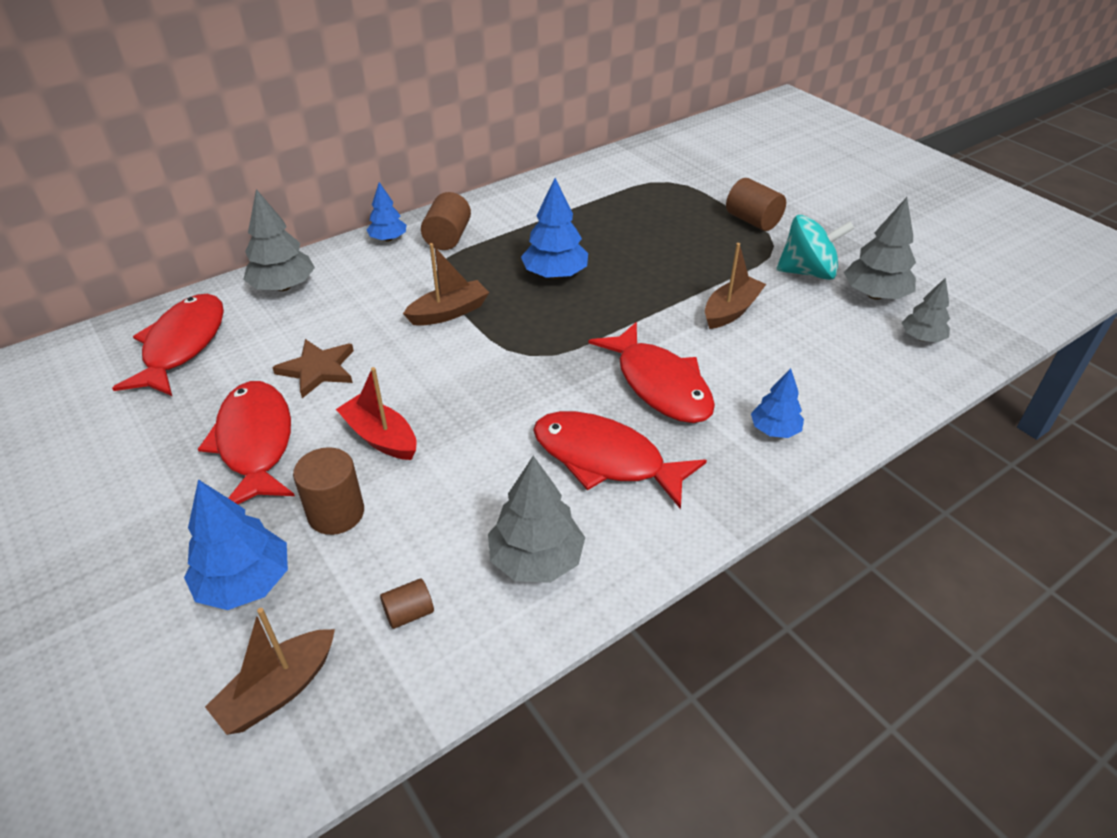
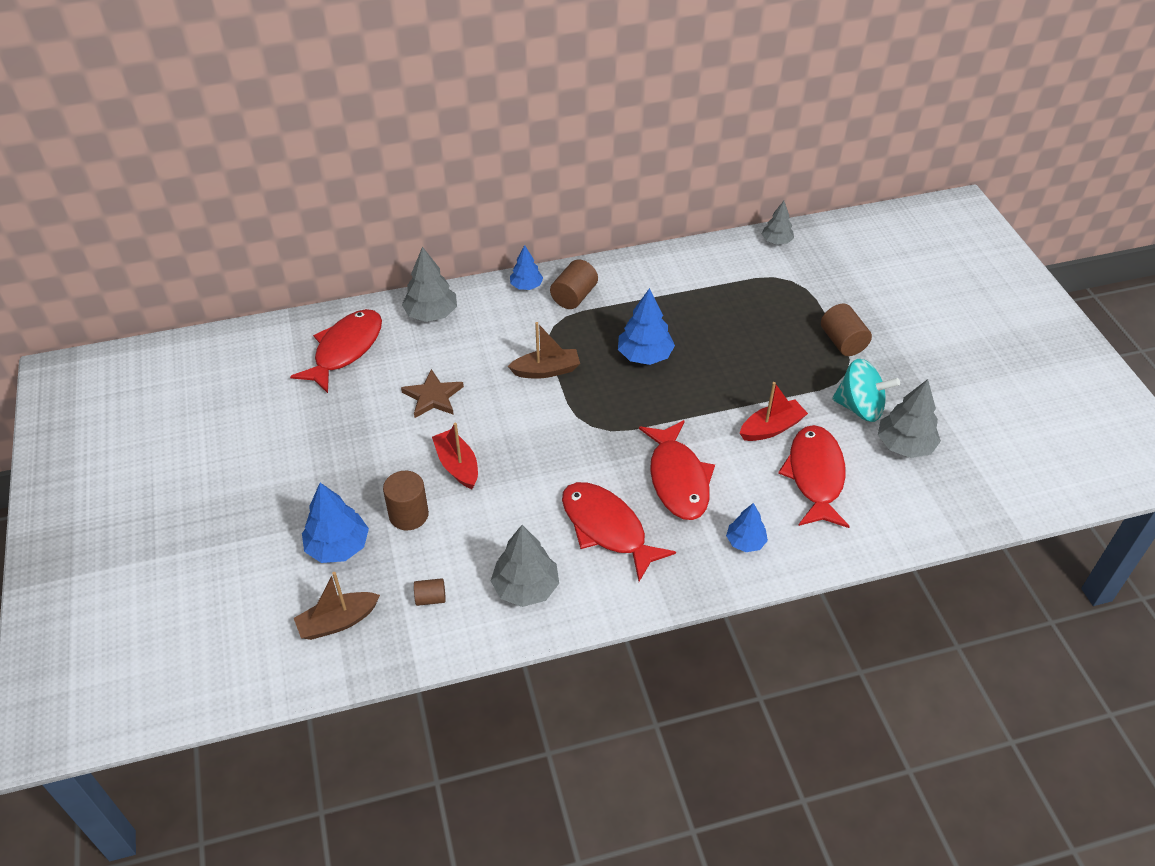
camera: 20 degrees right, 5 degrees up
(255, 443) = (373, 445): red fish -> red fish (815, 476)
(731, 310) = (771, 428): brown boat -> red boat
(921, 338) = (918, 497): grey tree -> grey tree (776, 241)

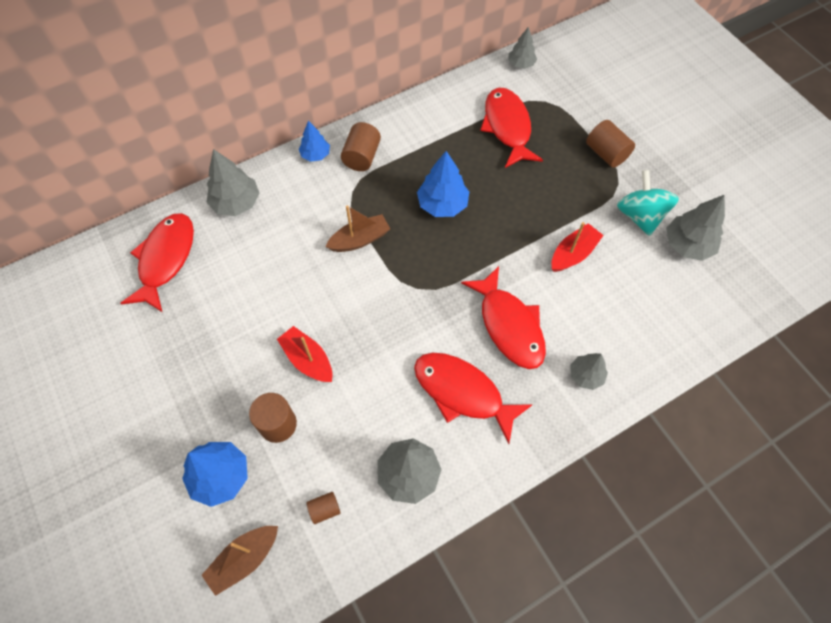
camera: 15 degrees left, 15 degrees up
(433, 397) = (263, 291): brown star -> none
(745, 542) = (586, 375): blue tree -> grey tree
(815, 476) = (624, 293): red fish -> red fish (507, 127)
(860, 407) = (640, 216): turquoise spinning top -> turquoise spinning top turned 105 degrees counterclockwise

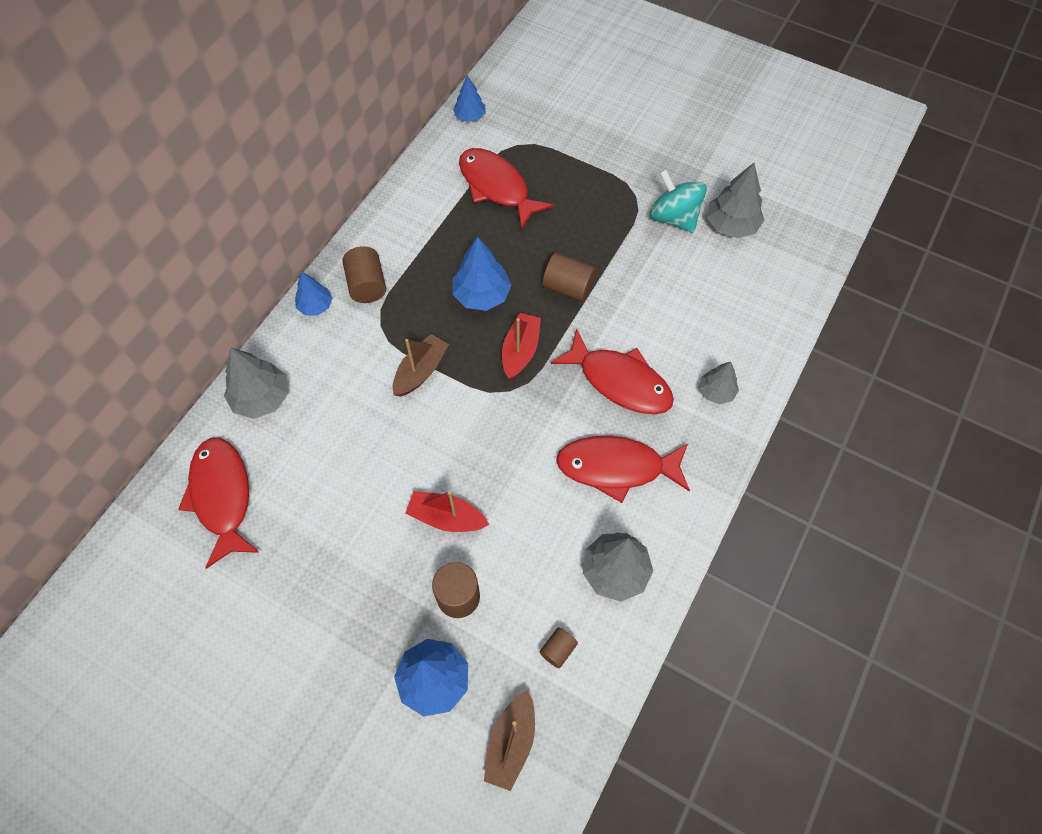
camera: 30 degrees left, 0 degrees up
(521, 64) = (470, 116): grey tree -> blue tree
(573, 254) = (636, 283): red boat -> red boat (520, 351)
(606, 153) = (607, 171): brown cylinder -> brown cylinder (568, 287)

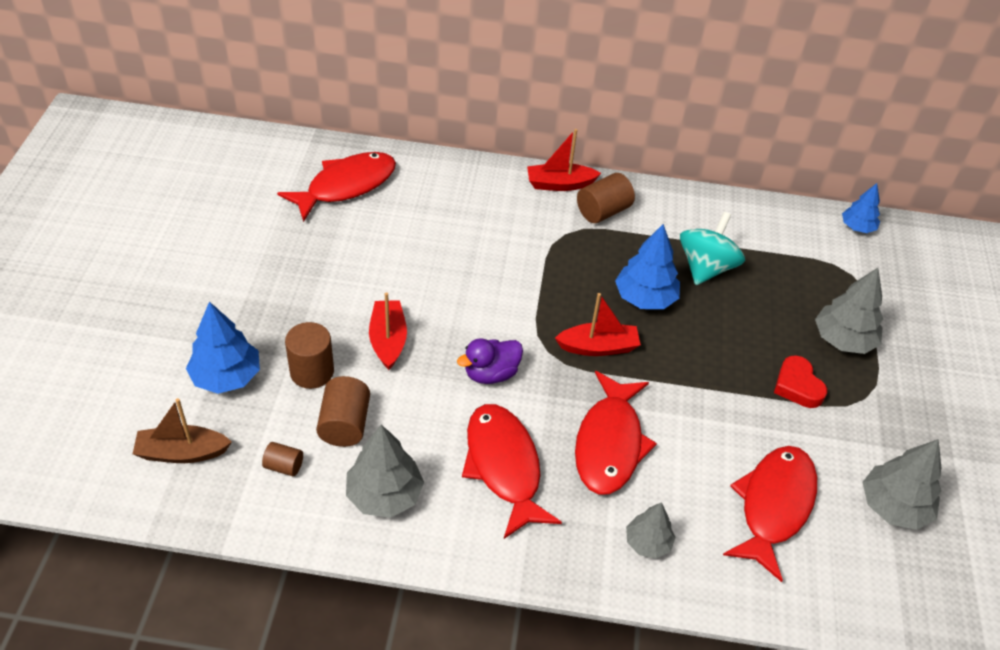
camera: 65 degrees right, 15 degrees down
(262, 398) = (449, 180): grey tree -> grey tree (843, 340)
(315, 306) = (559, 184): blue tree -> red boat
(421, 371) = (532, 277): brown boat -> none
(497, 187) = (784, 273): red fish -> red fish (773, 506)
(517, 444) = (491, 374): none -> purple duck
(568, 287) = (700, 367): brown cylinder -> brown cylinder (344, 424)
(610, 232) = (797, 386): none -> red heart
(674, 218) = (861, 443): turquoise spinning top -> turquoise spinning top (706, 268)

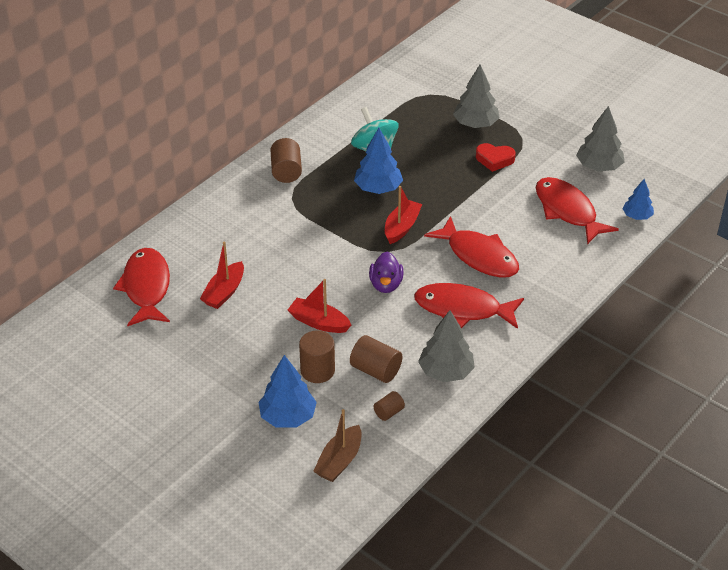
camera: 55 degrees left, 5 degrees down
(559, 184) = (242, 180): red boat -> red boat (224, 292)
(648, 542) = (557, 272): grey tree -> none
(857, 227) = (395, 71): blue tree -> blue tree (637, 216)

